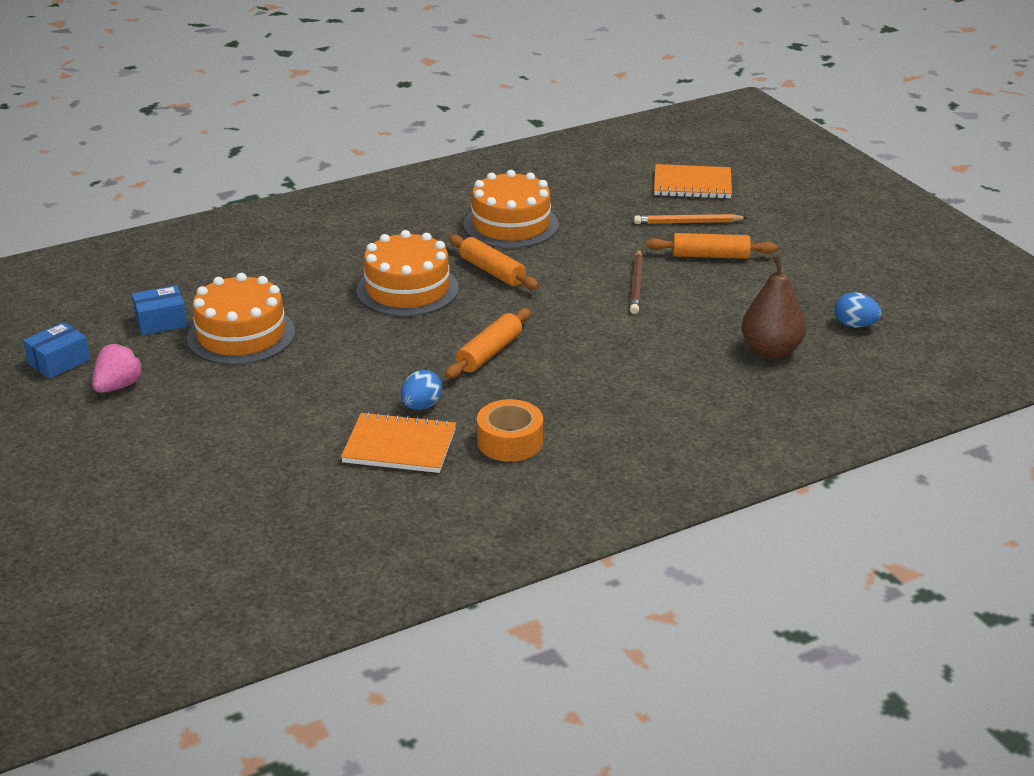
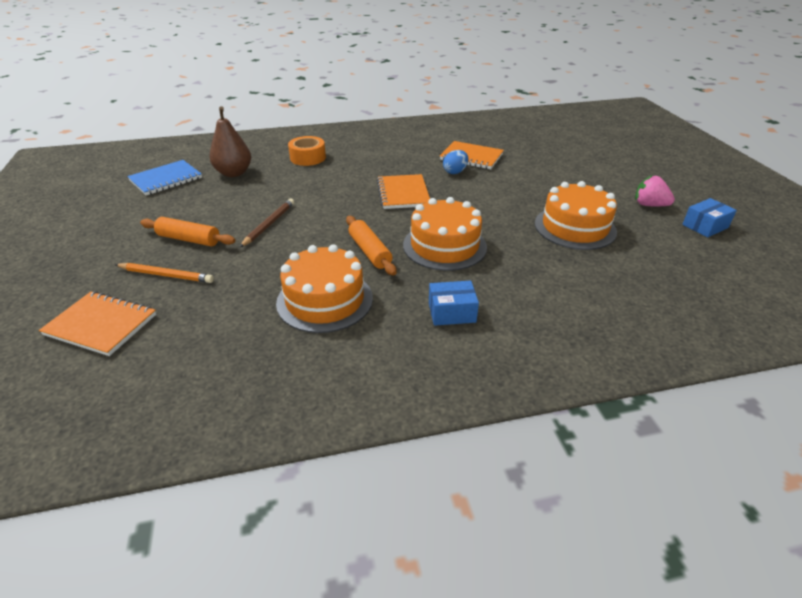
camera: 165 degrees left, 5 degrees up
(118, 386) = (649, 205): pink strawberry -> pink strawberry turned 75 degrees clockwise
(161, 321) = (643, 246): blue box -> blue box (452, 312)
(489, 353) = (403, 193): orange rolling pin -> orange notebook
(510, 441) = (413, 152): orange tape -> orange tape (308, 158)
(855, 325) = (166, 179): blue egg -> blue notebook

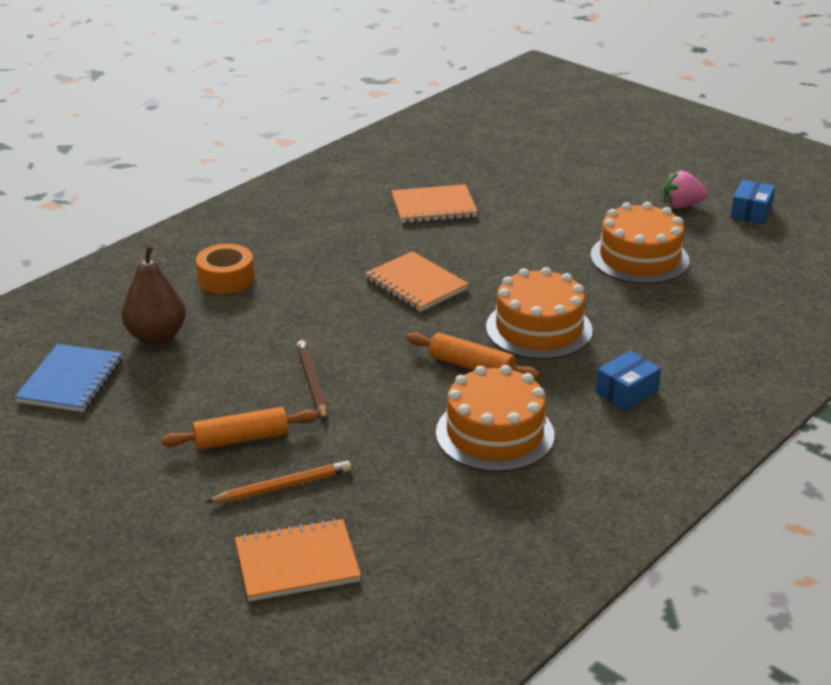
camera: 35 degrees left, 5 degrees down
(455, 172) = (439, 234): blue egg -> none

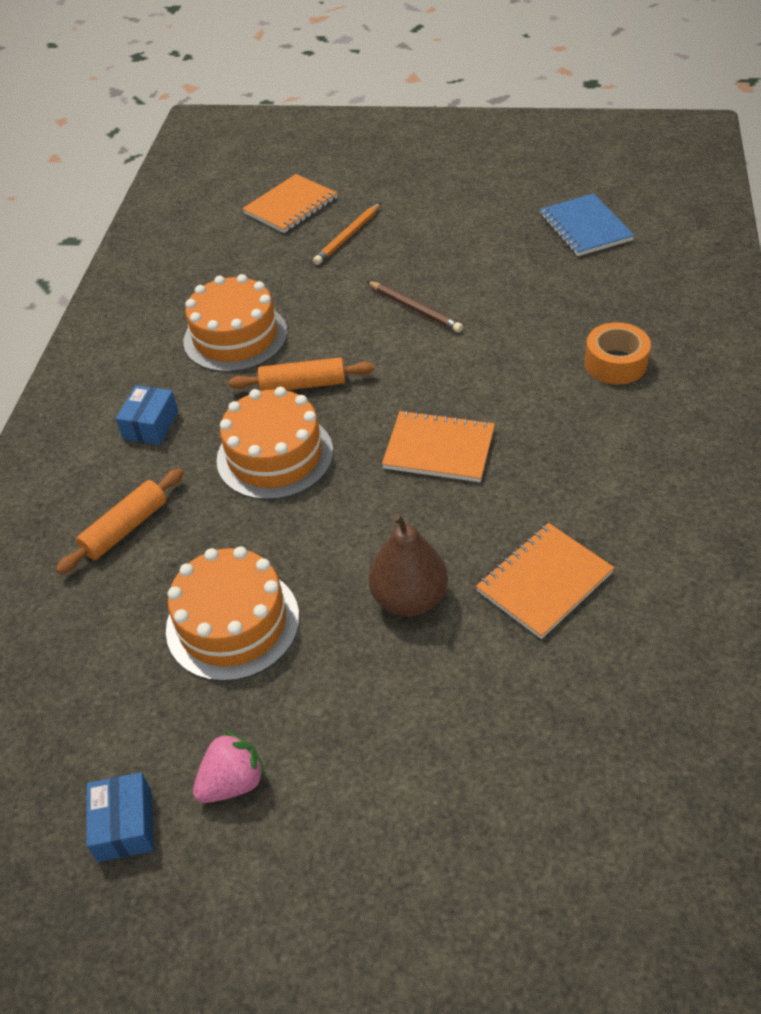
camera: 150 degrees right, 15 degrees up
(156, 336) = (583, 285): brown pear -> brown pear (409, 598)
(241, 439) = (412, 249): orange rolling pin -> orange rolling pin (125, 528)

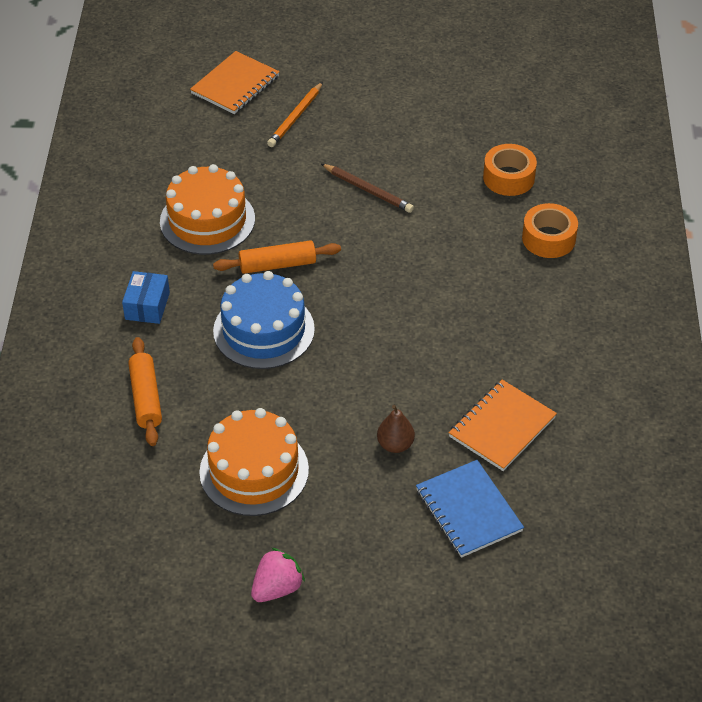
camera: 10 degrees left, 0 degrees up
(125, 528) = (146, 398): orange rolling pin -> orange rolling pin turned 45 degrees counterclockwise
(125, 825) = (199, 623): blue box -> none
(275, 455) = (264, 330): orange cake -> blue cake
(409, 598) = (395, 445): brown pear -> brown pear, size x0.60
(439, 449) = (405, 319): orange notebook -> none
(573, 298) = (508, 178): none -> orange tape
(585, 228) = (514, 106): blue notebook -> blue notebook (468, 510)

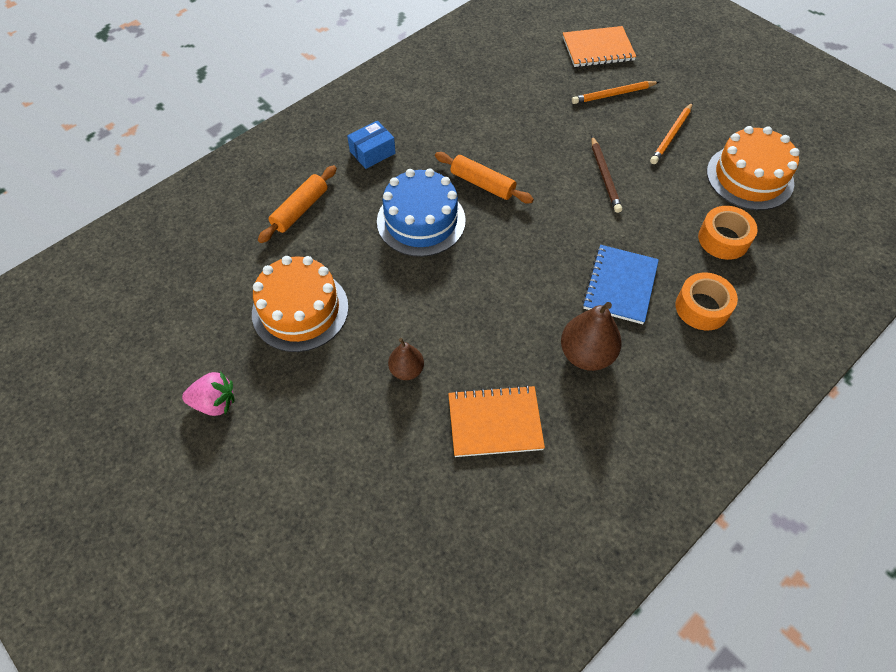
camera: 45 degrees right, 10 degrees up
(207, 220) = (474, 124): orange cake -> orange cake (749, 177)
(381, 122) = (671, 135): none -> orange pencil
(468, 510) = (396, 464): blue notebook -> blue notebook (620, 285)
(509, 332) = (586, 354): none -> brown pear

